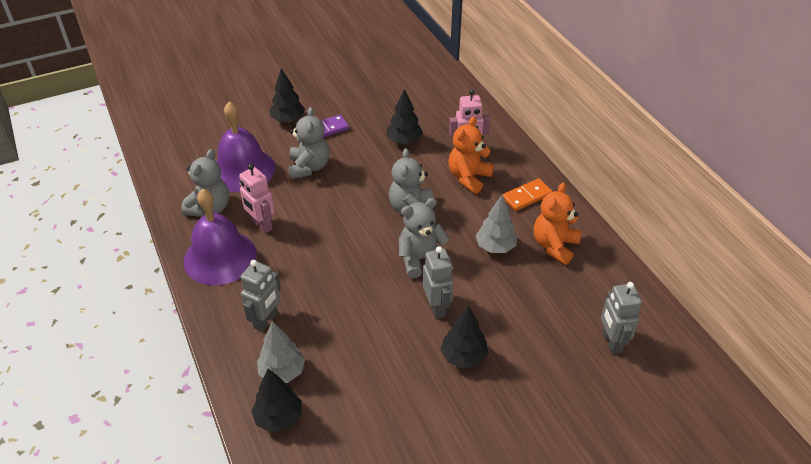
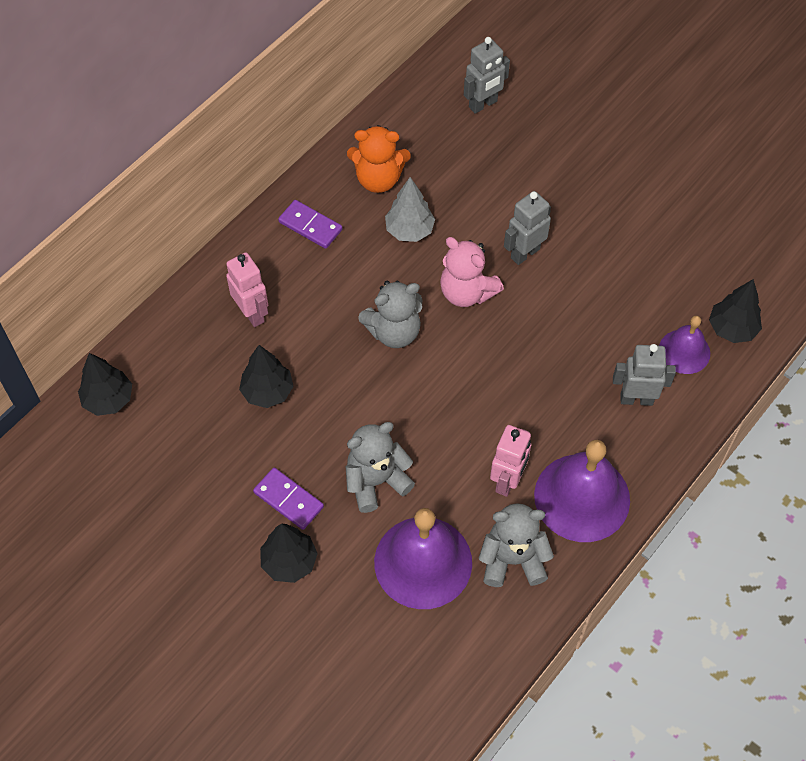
camera: 115 degrees left, 15 degrees up
(282, 372) = (684, 351): grey tree -> purple bell
(421, 259) = (466, 292): grey teddy bear -> pink teddy bear
(463, 357) = (571, 210): black tree -> black tree (108, 399)
(469, 178) = (306, 293): orange teddy bear -> none
(526, 196) = (310, 226): orange domino -> purple domino

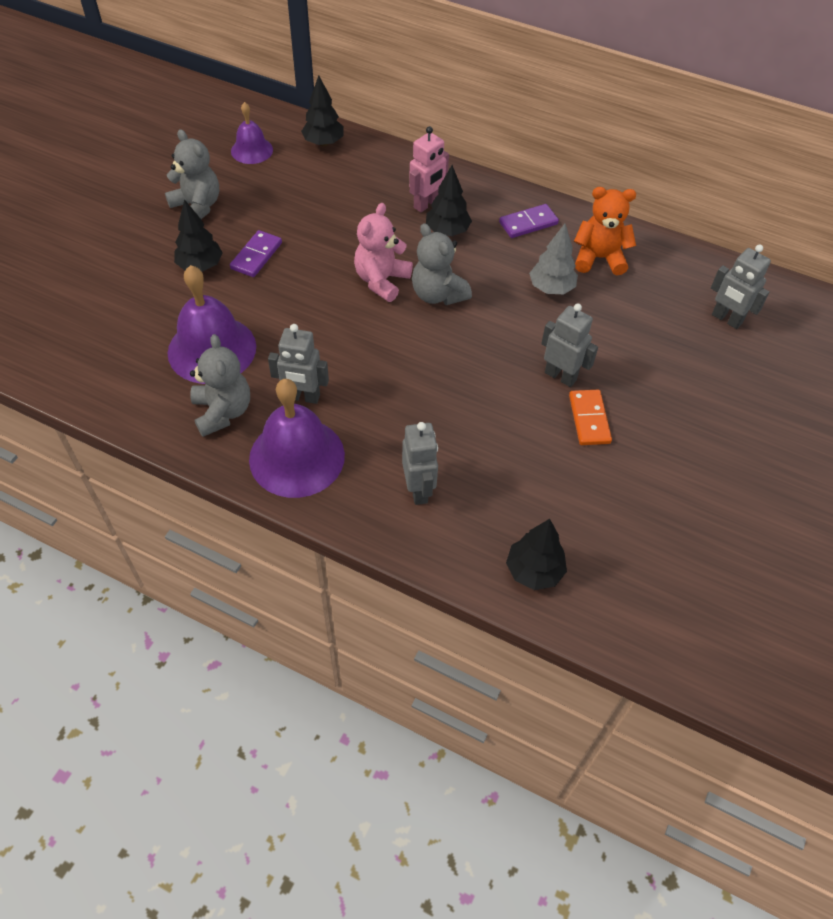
camera: 75 degrees right, 5 degrees down
(267, 392) = (354, 226): black tree -> black tree (447, 231)
(310, 226) = (528, 223): purple domino -> purple domino turned 45 degrees clockwise
(376, 481) = (284, 306): grey teddy bear -> grey teddy bear (197, 207)
(378, 179) = (599, 258): orange teddy bear -> orange teddy bear turned 105 degrees clockwise
(466, 292) = (498, 338): pink teddy bear -> pink teddy bear (381, 281)
(507, 481) = (303, 397): pink robot -> grey robot
(579, 244) = (589, 419): none -> orange domino
(684, 351) = (490, 527): purple bell -> purple bell (252, 150)

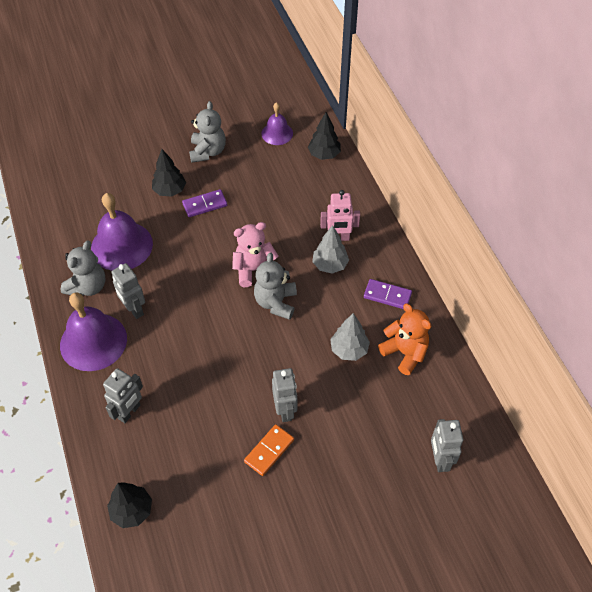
camera: 45 degrees right, 0 degrees up
(447, 231) = (330, 265): black tree -> grey tree

